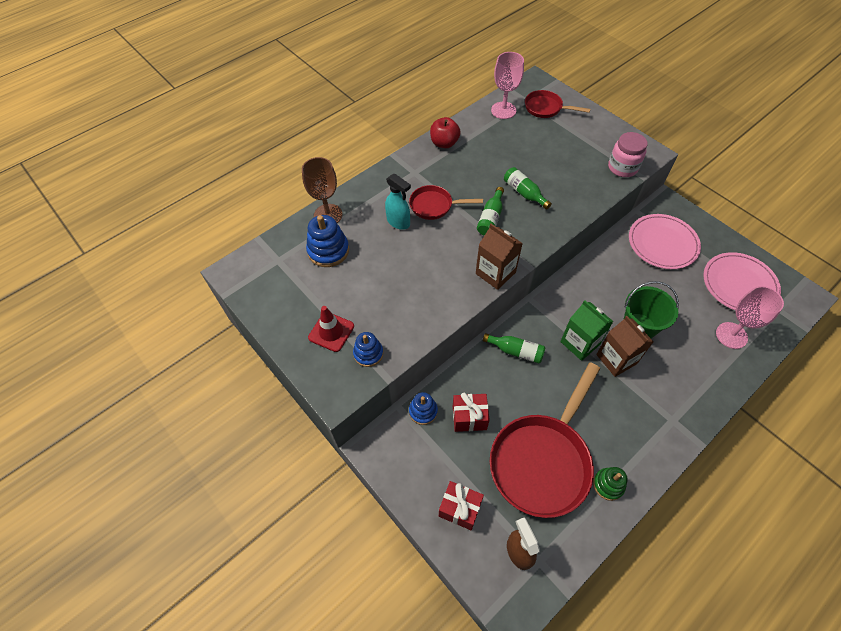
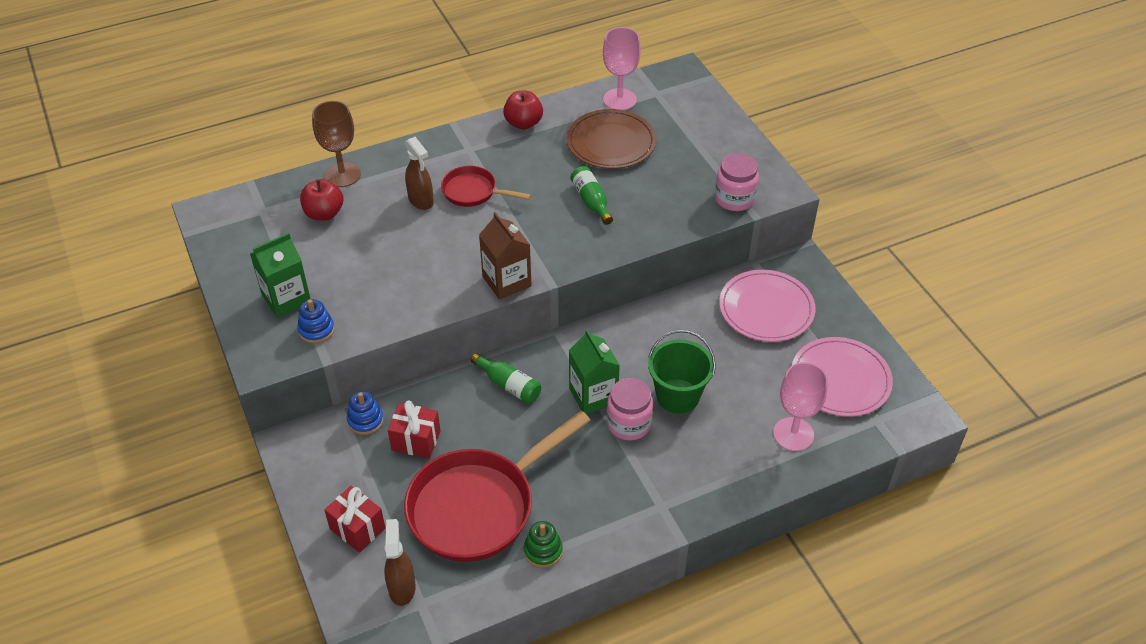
camera: 15 degrees right, 10 degrees down
(328, 251) = (324, 213): blue stacking toy -> red apple
(331, 332) = (286, 298): red traffic cone -> green carton
(398, 222) = (421, 201): turquoise spray bottle -> brown spray bottle
(490, 218) = (534, 220): green bottle -> none
(514, 144) = (611, 142): none -> brown plate
(546, 108) = (676, 108): red pan -> none
(616, 359) = (629, 424): brown carton -> pink jar

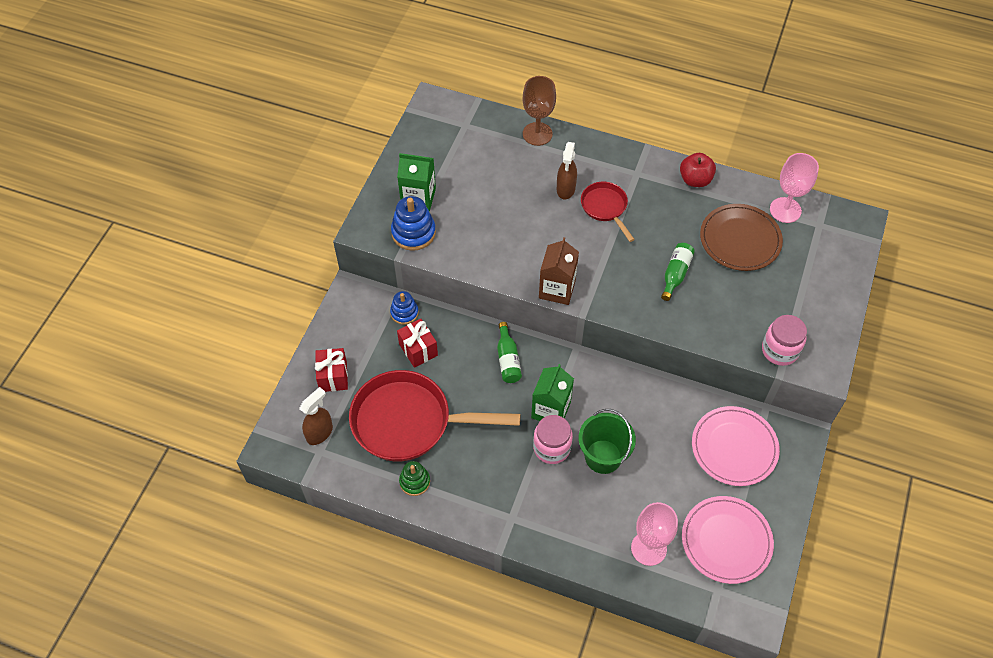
camera: 45 degrees right, 10 degrees up
(316, 330) = (413, 233): blue stacking toy -> blue stacking toy, size x1.56
(324, 213) = (498, 154): red apple -> none

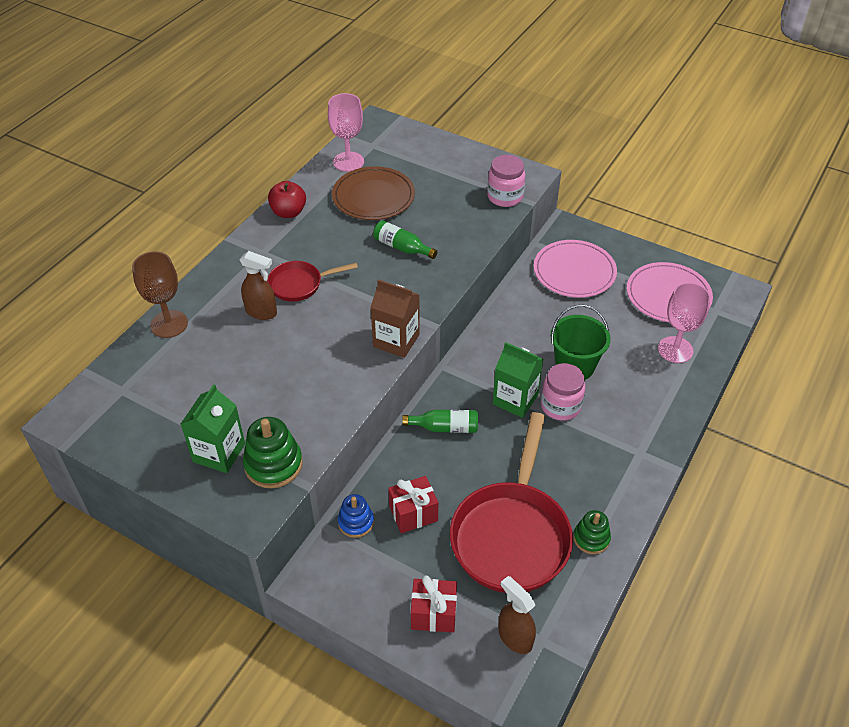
camera: 80 degrees left, 10 degrees down
(413, 233) = (273, 464): blue stacking toy -> green stacking toy

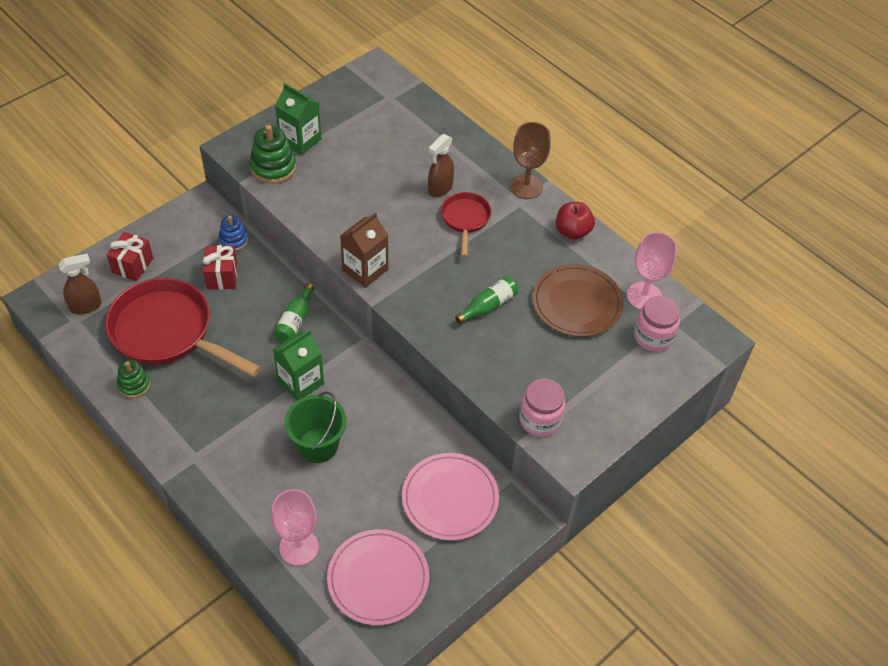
camera: 105 degrees right, 5 degrees up
(169, 324) = (450, 131): brown goblet -> brown goblet (526, 186)
(560, 406) = (276, 415): pink jar -> pink jar (653, 337)

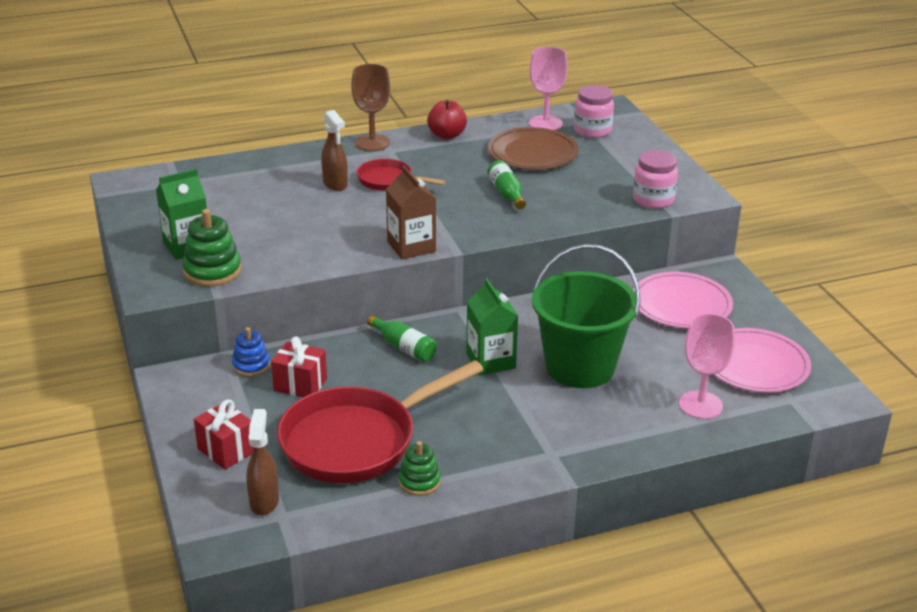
camera: 65 degrees left, 20 degrees down
(318, 445) = (580, 367): green bucket -> green bucket, size x1.52

